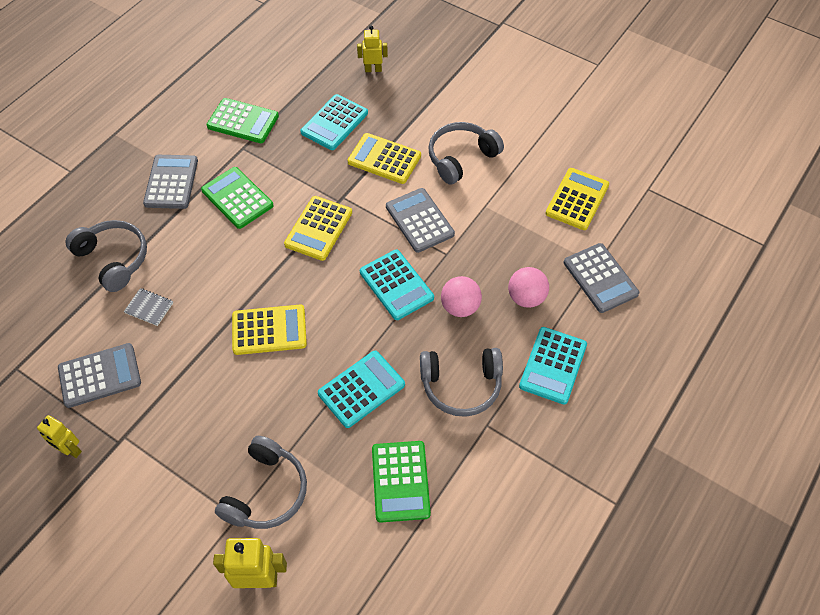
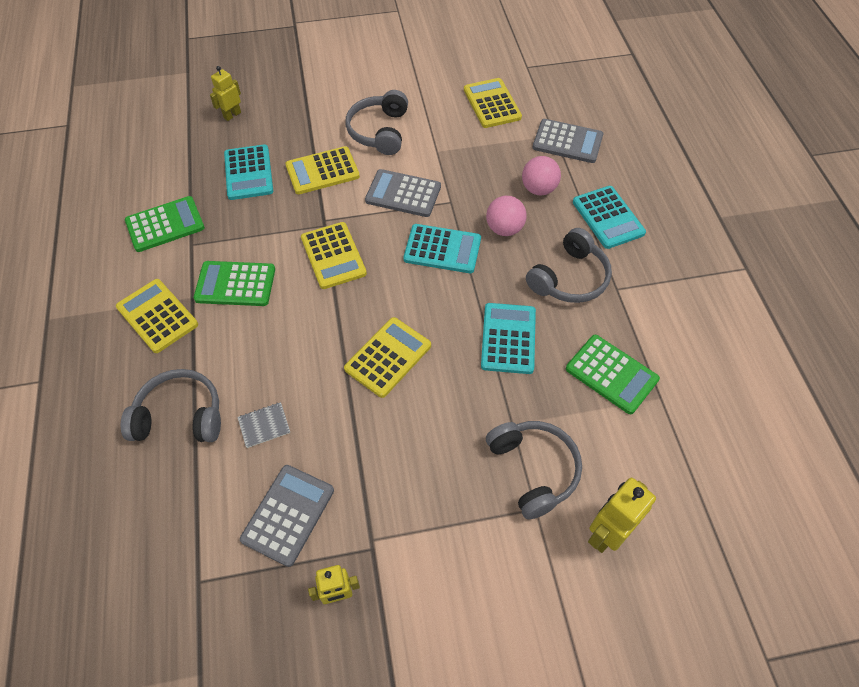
camera: 45 degrees left, 0 degrees up
(171, 182) = (157, 316): grey calculator -> yellow calculator

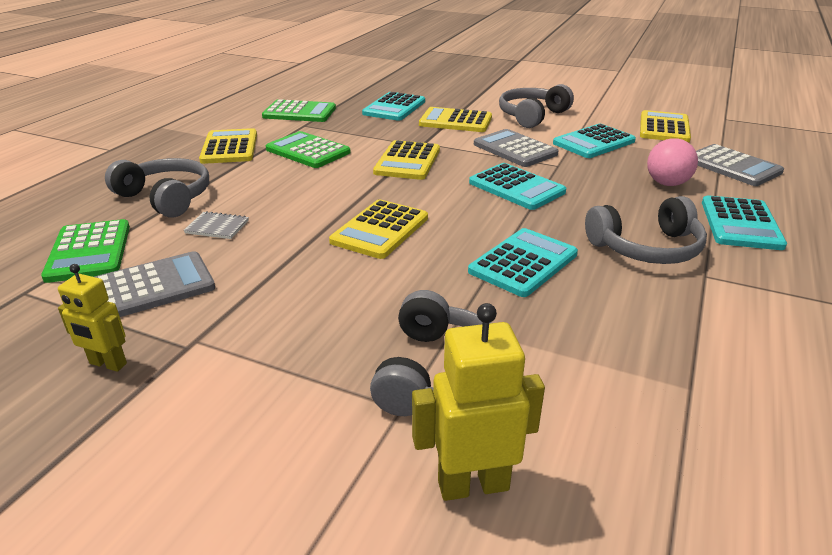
camera: 35 degrees right, 25 degrees down
(232, 115) = (418, 83): yellow robot -> none
(388, 357) = (380, 230): yellow calculator -> yellow calculator turned 135 degrees clockwise
(454, 153) = (593, 142): none -> turquoise calculator
(504, 229) = (599, 195): pink ball -> none
(611, 374) = (631, 338): green calculator -> green calculator (89, 251)

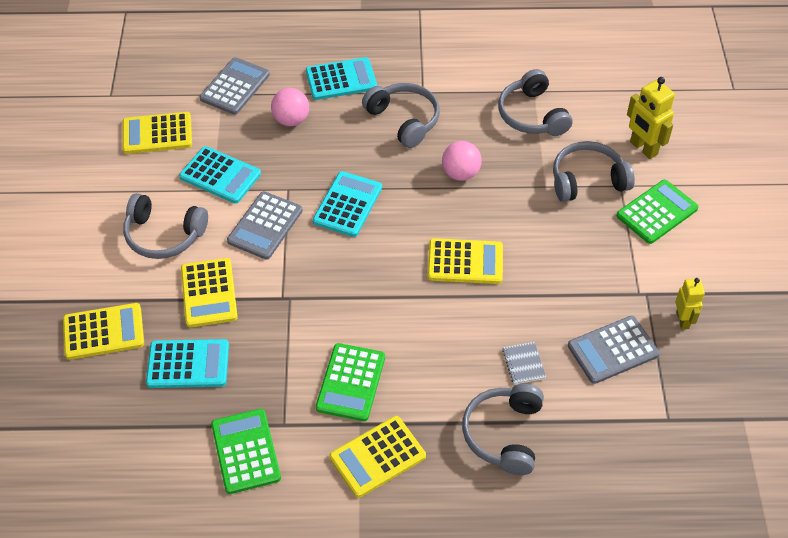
camera: 115 degrees left, 20 degrees up
(89, 251) = (605, 422): green calculator -> green calculator (657, 212)
(153, 287) = (612, 350): grey calculator -> grey calculator turned 60 degrees counterclockwise
(407, 161) = (333, 293): yellow calculator -> yellow calculator (103, 332)
(523, 263) = (460, 173): turquoise calculator -> pink ball
(623, 364) = (532, 115): none -> grey headphones

